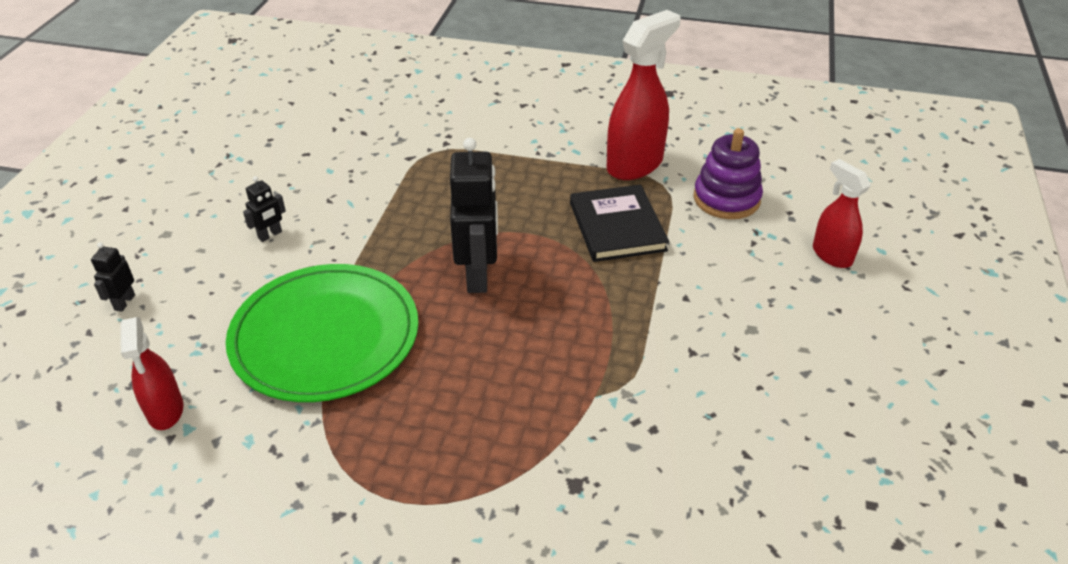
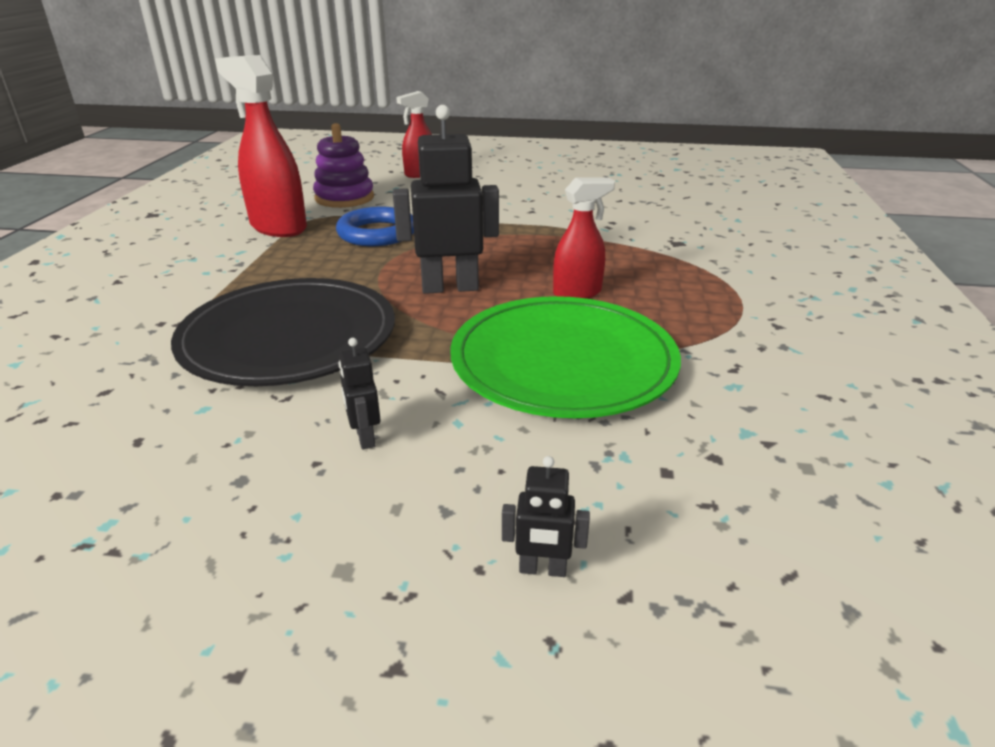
camera: 95 degrees left, 10 degrees down
(165, 411) = (733, 456): red spray bottle -> red spray bottle (577, 293)
(270, 235) = (365, 437): black robot -> black robot turned 150 degrees counterclockwise
(410, 193) = (289, 337): none -> black plate
(617, 227) = (377, 233): black book -> blue ring

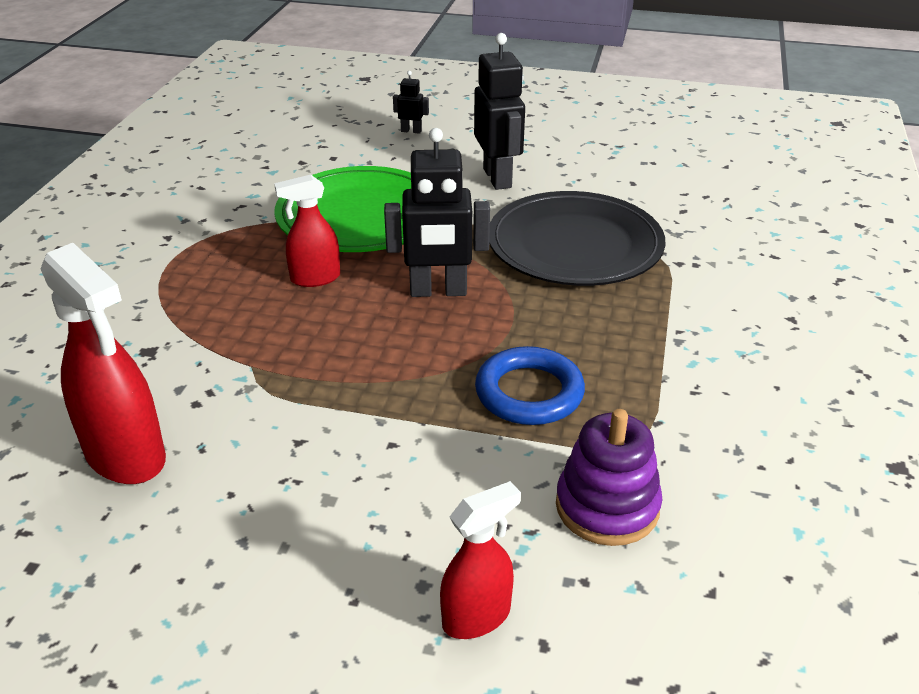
camera: 175 degrees left, 5 degrees up
(278, 227) = (674, 416): red spray bottle -> red spray bottle (126, 456)
(365, 437) = (498, 178): black robot -> black robot, size x2.15

